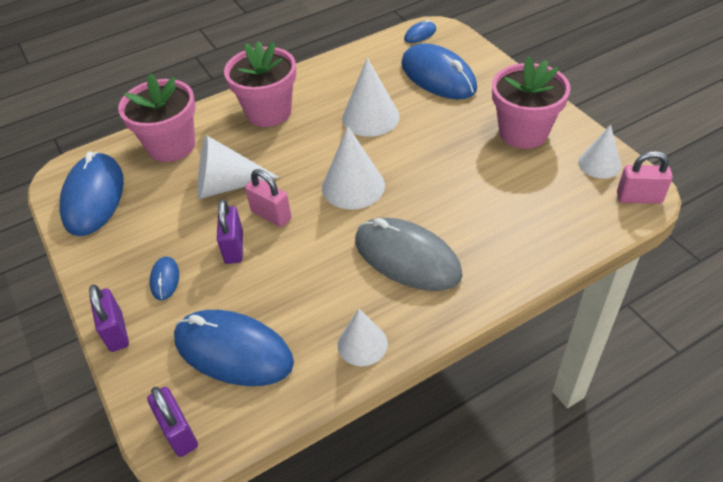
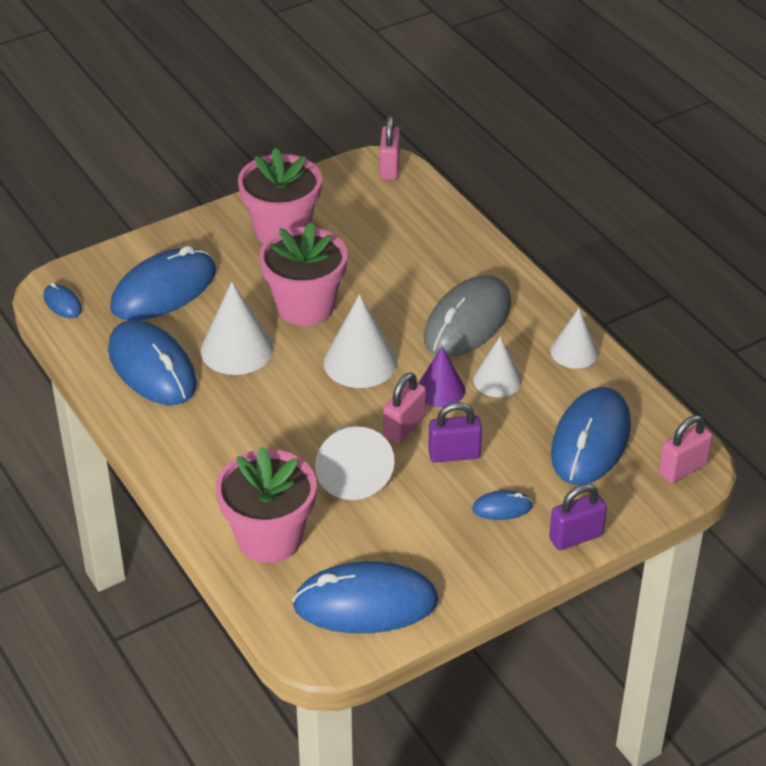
camera: 95 degrees left, 5 degrees down
(179, 432) = (682, 469): purple padlock -> pink padlock
(268, 112) = (210, 445): pink flower pot -> pink flower pot (305, 306)
(315, 238) = (440, 390): none -> purple cone
(351, 79) = (152, 368): none -> blue mouse
(599, 164) = (338, 185): white cone -> white cone (497, 380)

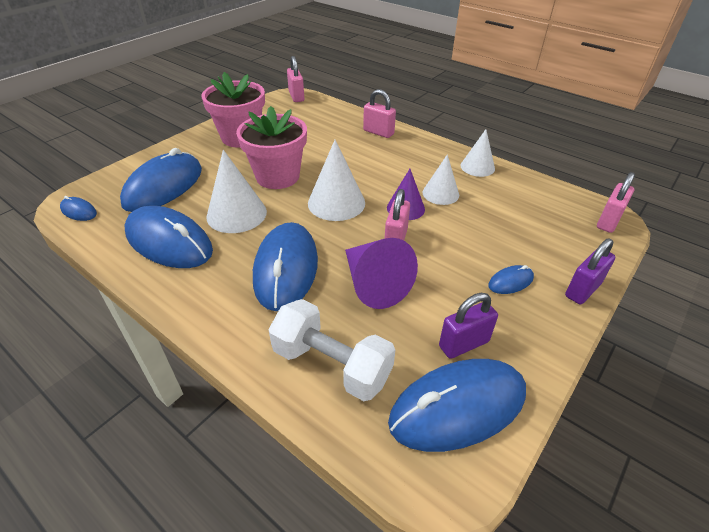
camera: 20 degrees left, 0 degrees up
(269, 538) = (331, 365): pink flower pot -> white dumbbell
(351, 472) = (373, 284): white cone -> purple cone
(454, 454) = (446, 250): purple padlock -> purple padlock (463, 344)
(467, 321) = (396, 164): grey mouse -> none
(474, 263) = (378, 132): none -> pink padlock
(590, 440) = (533, 217): blue mouse -> blue mouse (286, 269)

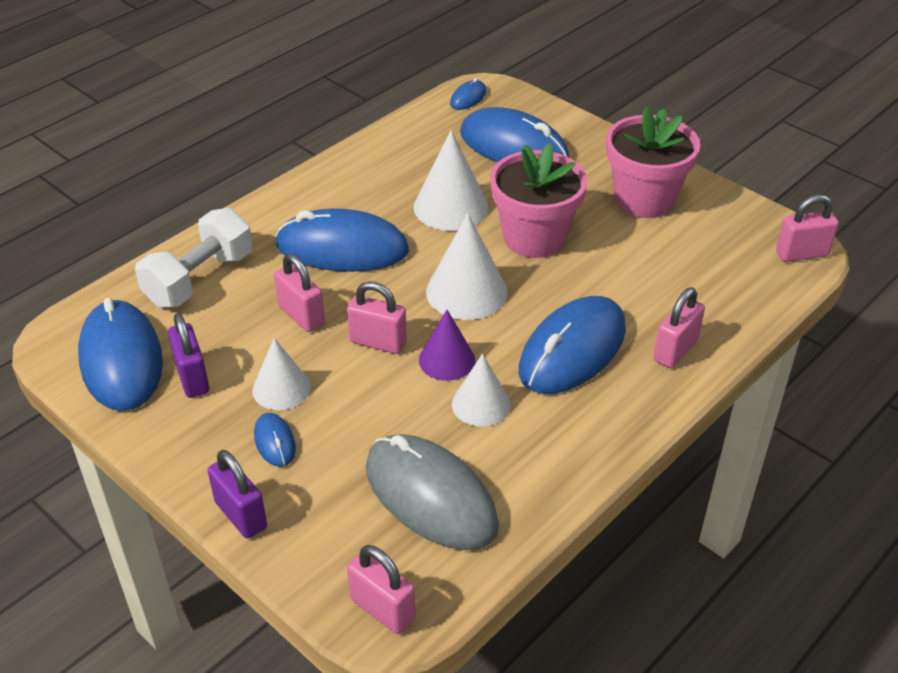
camera: 95 degrees right, 0 degrees up
(169, 242) = (404, 163): blue mouse -> blue mouse (572, 350)
(373, 284) = (301, 316): purple cone -> pink padlock
(477, 167) = (559, 466): white cone -> white cone (281, 388)
(521, 209) = (430, 496): none -> grey mouse

